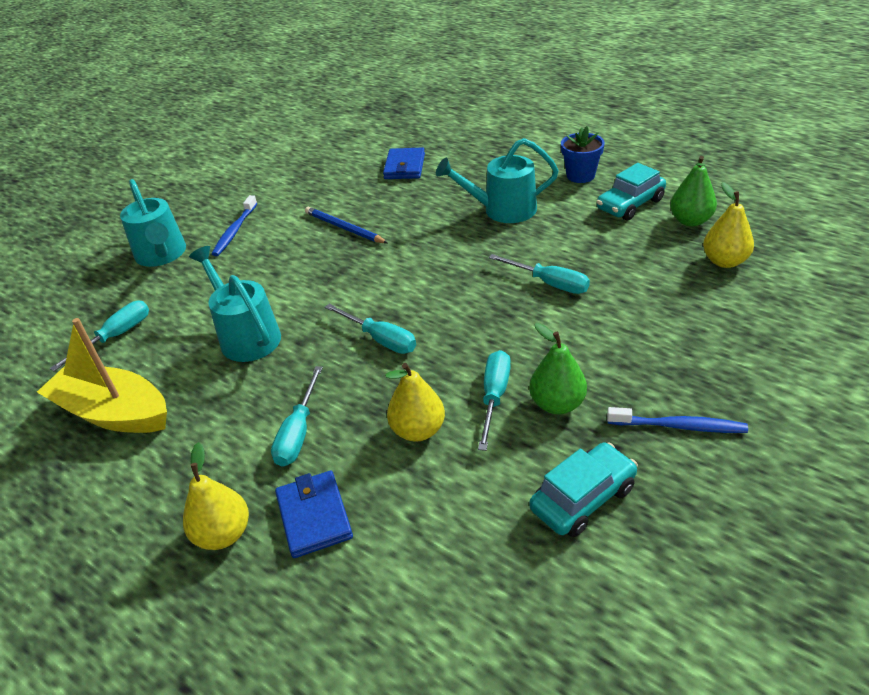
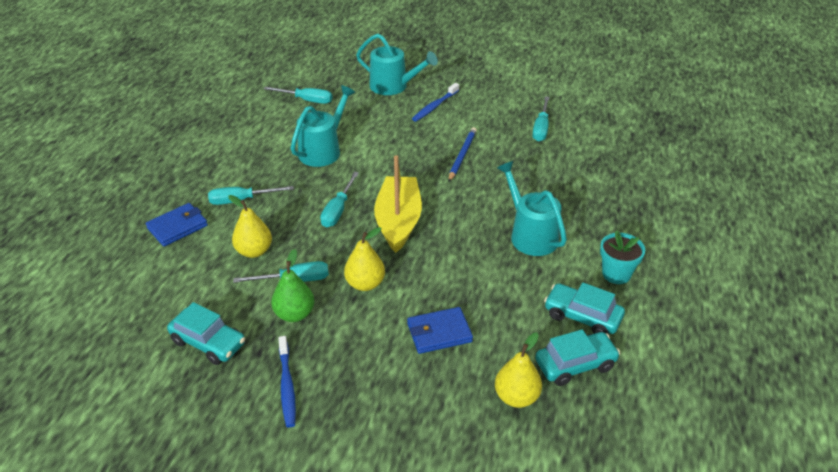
camera: 65 degrees right, 0 degrees up
(114, 413) = (242, 125): yellow boat -> yellow boat (398, 221)
(162, 255) = (393, 86): turquoise watering can -> turquoise watering can turned 105 degrees counterclockwise
(223, 534) = (161, 197): yellow pear -> yellow pear (365, 284)
(235, 231) = (435, 106): blue toothbrush -> blue toothbrush turned 45 degrees counterclockwise
(404, 167) = (568, 162): blue wallet -> blue wallet (439, 333)
(549, 283) = (436, 284): turquoise screwdriver -> turquoise screwdriver (541, 128)
(580, 175) = (616, 274): blue flower pot -> turquoise flower pot
(690, 221) = (575, 365): green pear -> turquoise car

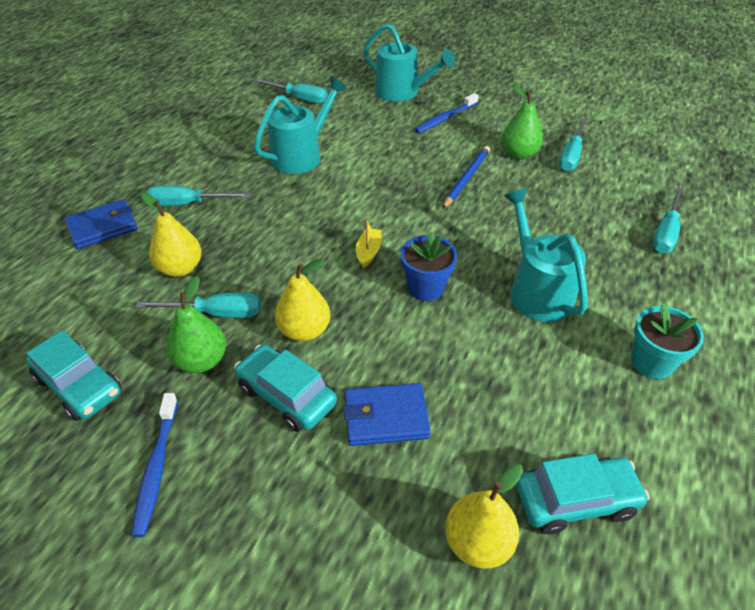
camera: 10 degrees right, 5 degrees up
(338, 210) = (298, 229): turquoise screwdriver -> turquoise screwdriver (665, 233)
(398, 221) = (368, 252): yellow boat -> yellow boat, size x0.40
(448, 243) = (426, 288): none -> blue flower pot
(500, 131) = (519, 154): none -> green pear
(582, 316) = (595, 422): turquoise car -> turquoise car (286, 395)

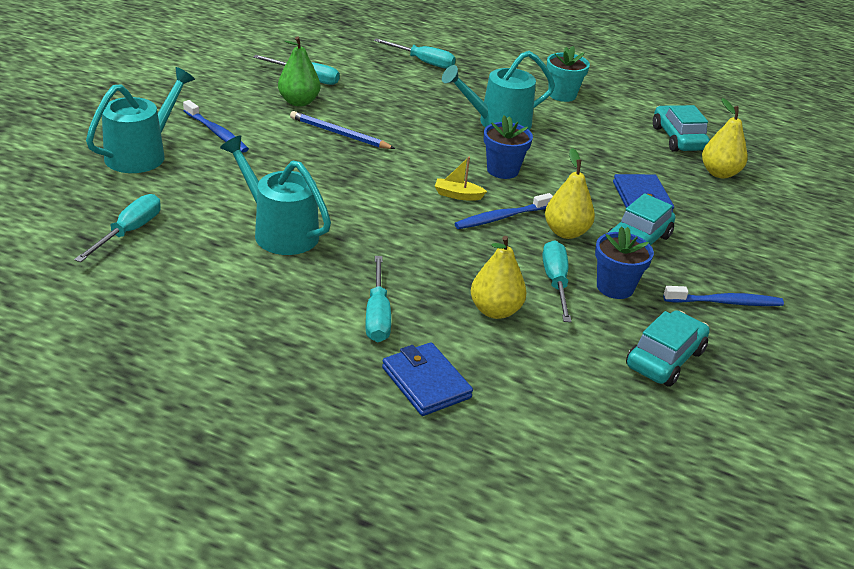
camera: 95 degrees left, 10 degrees down
(202, 361) = (615, 287): green pear -> blue flower pot
(330, 281) = (501, 217): none -> blue toothbrush

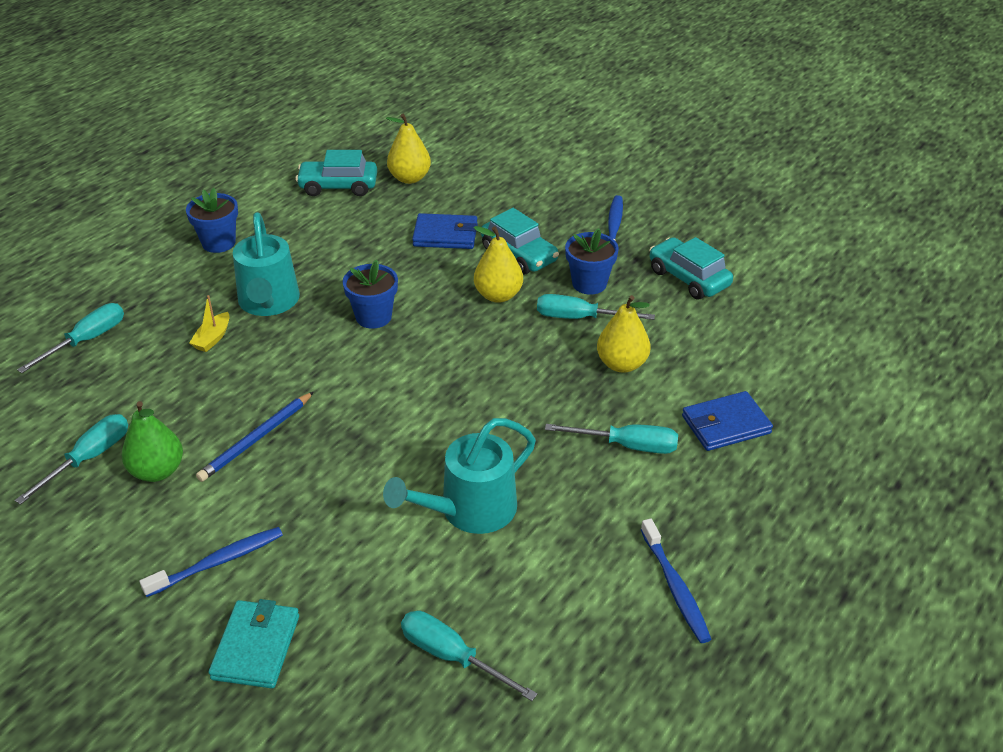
camera: 75 degrees left, 5 degrees up
(142, 154) = (256, 647): turquoise watering can -> turquoise wallet
(458, 195) = (418, 358): yellow boat -> yellow boat (212, 338)
(501, 217) = (466, 333): blue toothbrush -> blue toothbrush (675, 587)
(562, 95) = (218, 243): turquoise flower pot -> blue flower pot

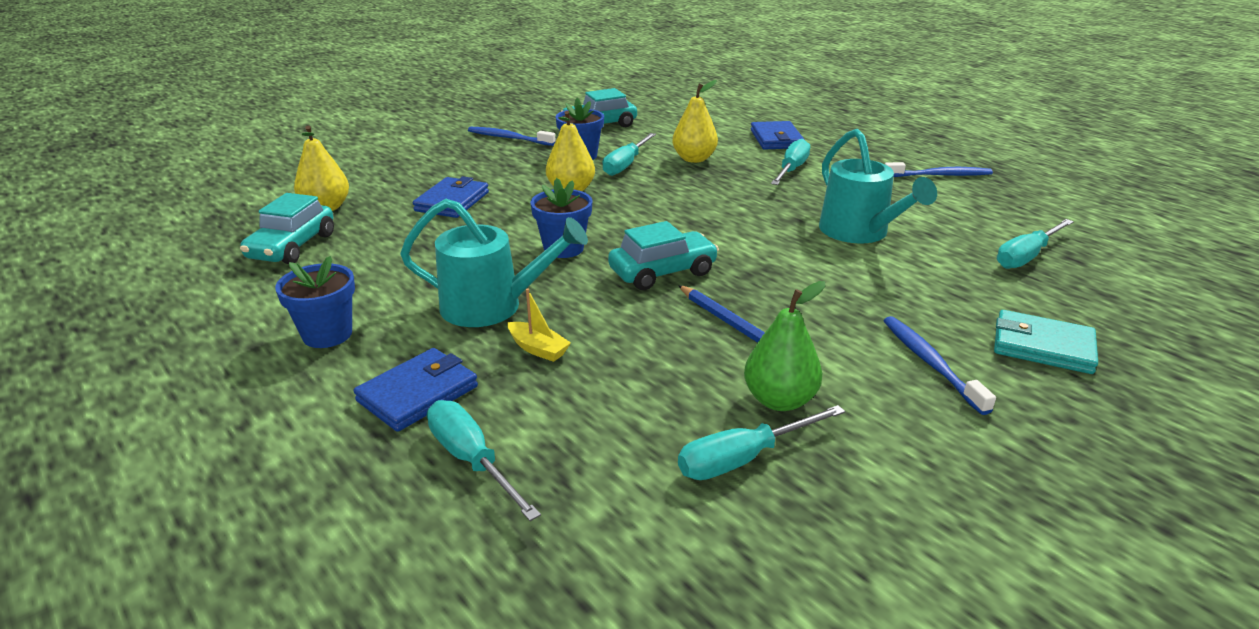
camera: 75 degrees left, 10 degrees down
(89, 458) = (743, 459): turquoise screwdriver -> turquoise screwdriver turned 75 degrees counterclockwise
(153, 300) = (418, 394): none -> blue wallet
(519, 254) = (515, 175): turquoise car -> turquoise car (662, 272)

